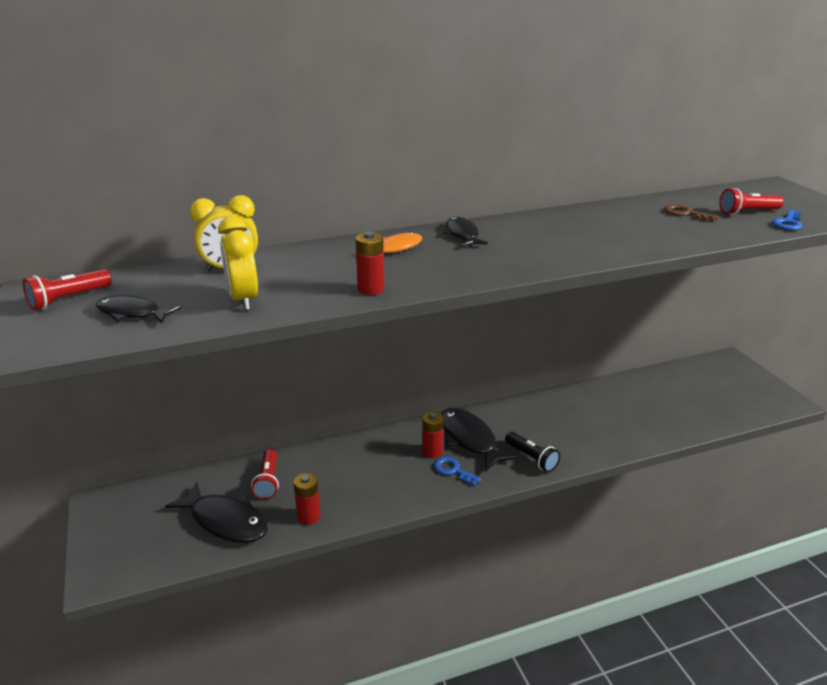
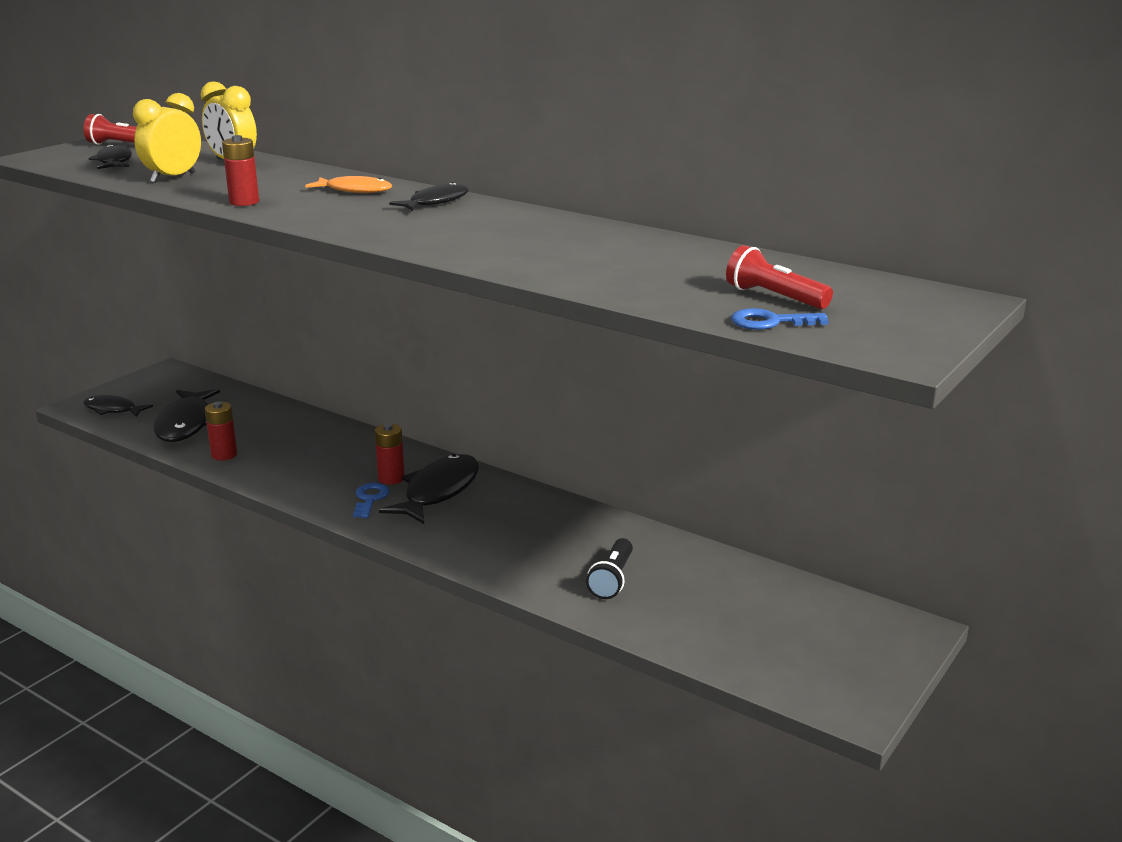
camera: 55 degrees right, 5 degrees down
(137, 557) = (113, 409): none -> black fish
(268, 481) = (258, 421): red flashlight -> none
(532, 458) = (443, 536): black flashlight -> black flashlight (612, 580)
(685, 213) = (696, 270): brown key -> none

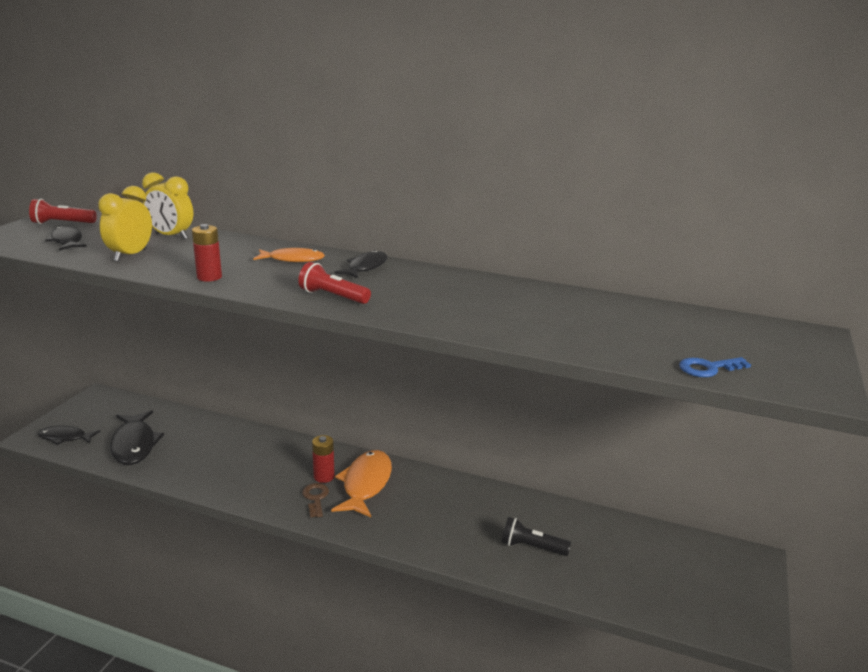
camera: 15 degrees left, 0 degrees up
(224, 455) = (179, 471): red battery -> none
(370, 499) = (315, 498): blue key -> brown key
(438, 491) = (365, 484): black fish -> orange fish
(612, 580) = (531, 547): black flashlight -> black flashlight turned 105 degrees clockwise
(774, 297) = (689, 343): red flashlight -> red flashlight (332, 296)

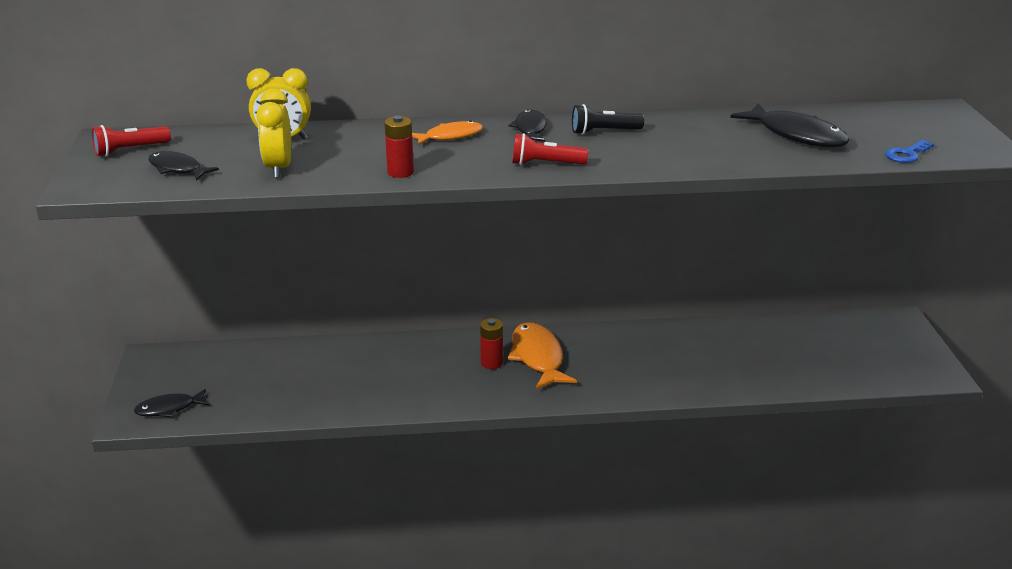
camera: 25 degrees left, 5 degrees up
(134, 445) = (259, 392): black fish -> black fish (796, 135)
(315, 498) = (504, 384): brown key -> none
(531, 547) = (730, 364): black flashlight -> black flashlight (604, 132)

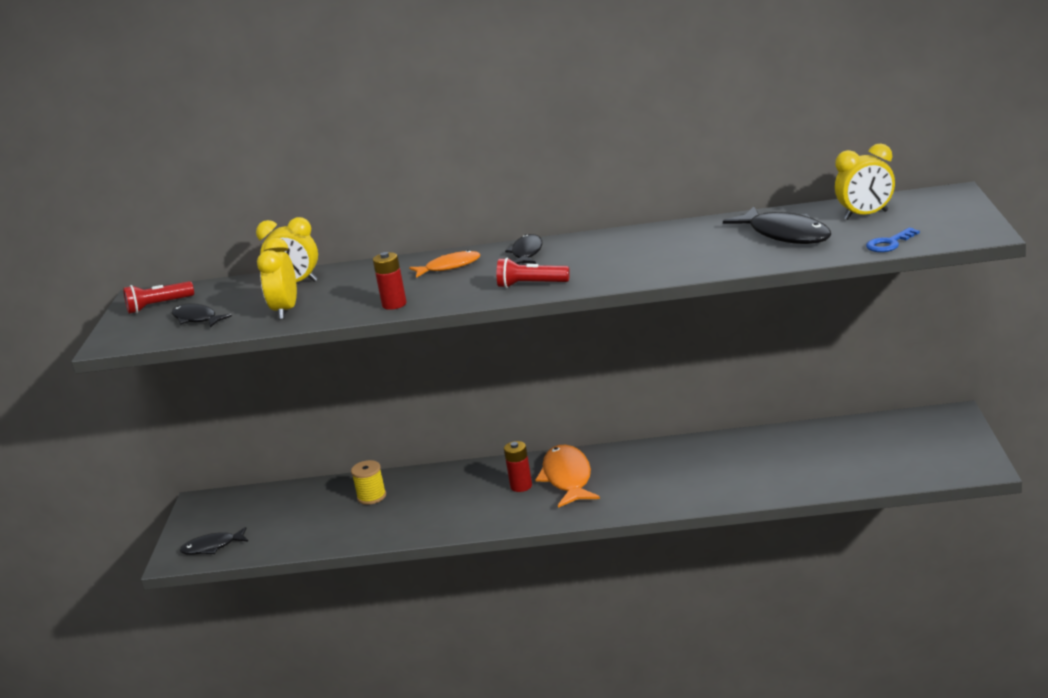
camera: 10 degrees right, 5 degrees down
(336, 363) = (371, 496): none -> yellow spool
(604, 132) = (596, 249): black flashlight -> none
(870, 123) = (866, 215): none -> yellow clock

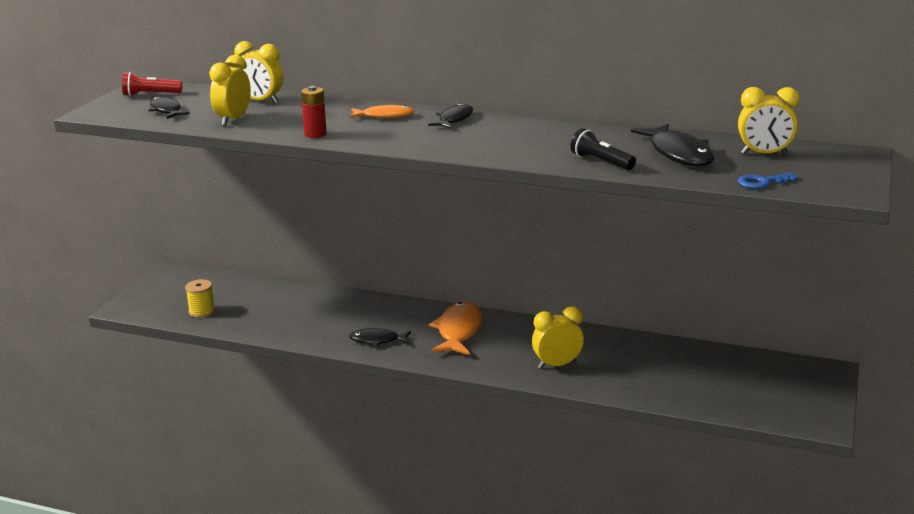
camera: 15 degrees right, 0 degrees up
(212, 547) = (154, 307): black fish -> black fish (377, 340)
(371, 496) = (297, 302): yellow spool -> yellow spool (202, 311)
(521, 486) = (417, 327): red battery -> none
(531, 285) = (432, 144): red flashlight -> none
(693, 484) = (557, 365): none -> yellow clock
(718, 261) = (601, 162): none -> black flashlight

